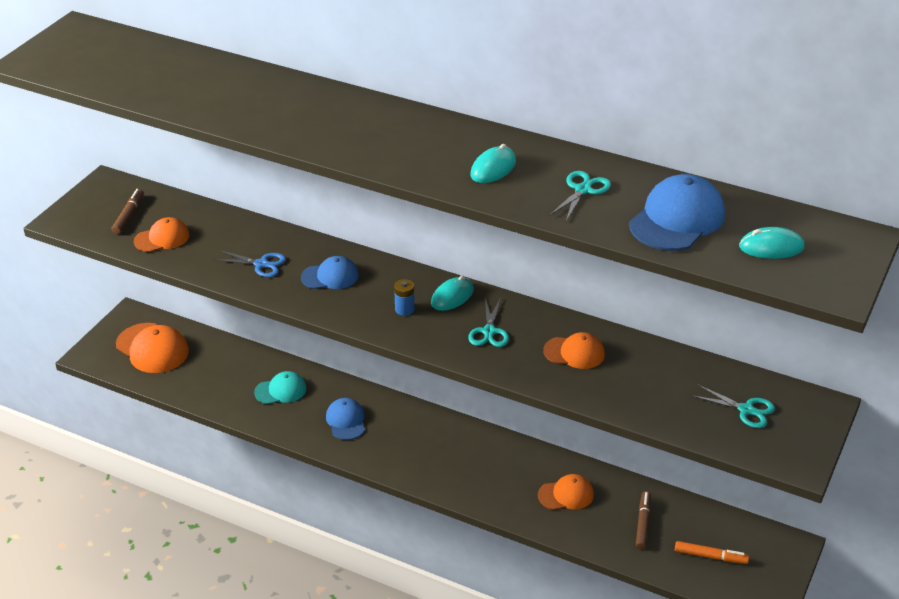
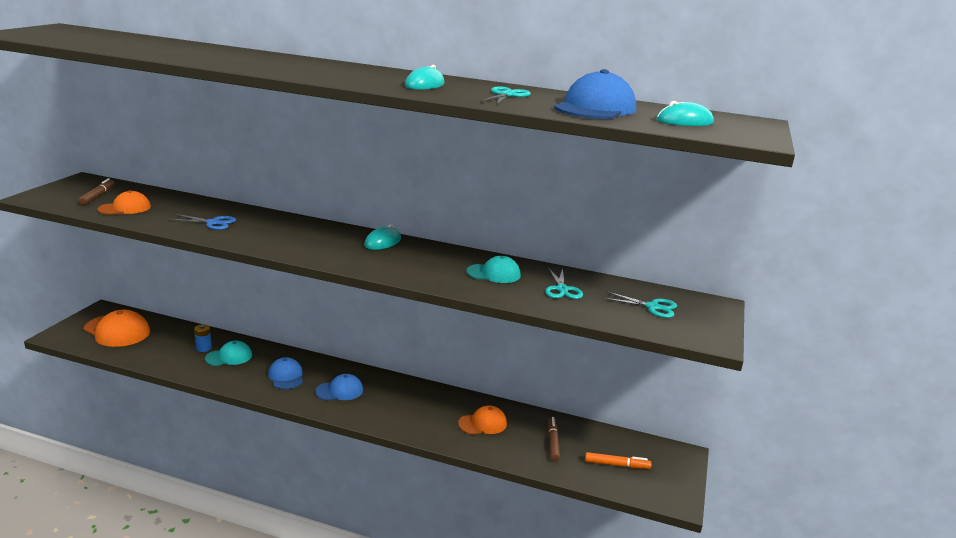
camera: 10 degrees left, 15 degrees down
(330, 276) = (274, 230): blue cap -> blue cap (339, 391)
(404, 309) = (341, 248): blue battery -> blue battery (203, 348)
(489, 332) = (417, 261): turquoise scissors -> turquoise scissors (562, 289)
(574, 353) = (494, 274): orange cap -> turquoise cap

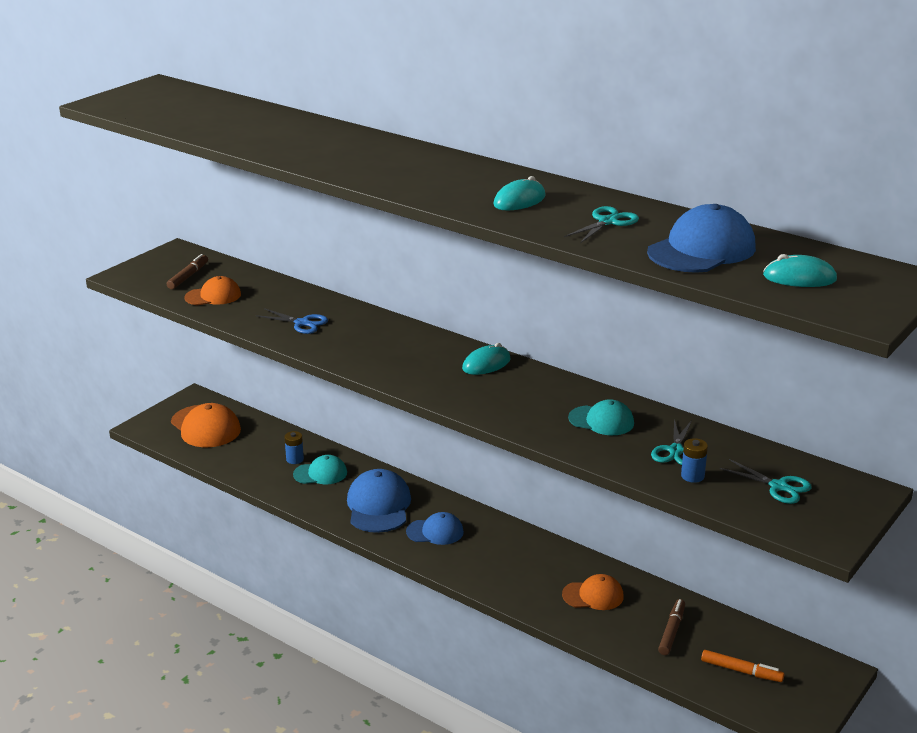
camera: 20 degrees right, 5 degrees up
(286, 376) = (378, 506): blue cap -> blue cap, size x1.60
(585, 305) = (692, 476): none -> blue battery

